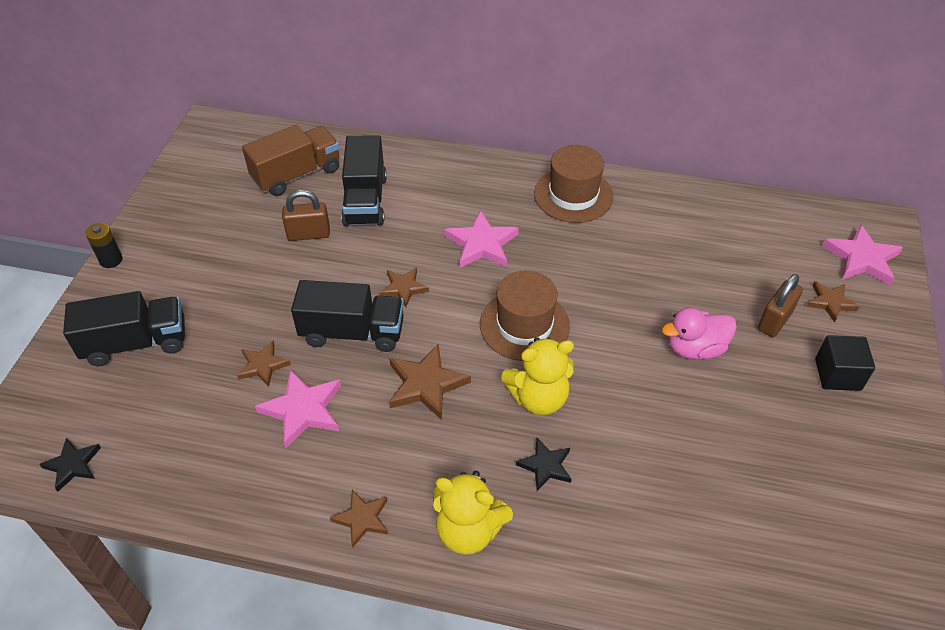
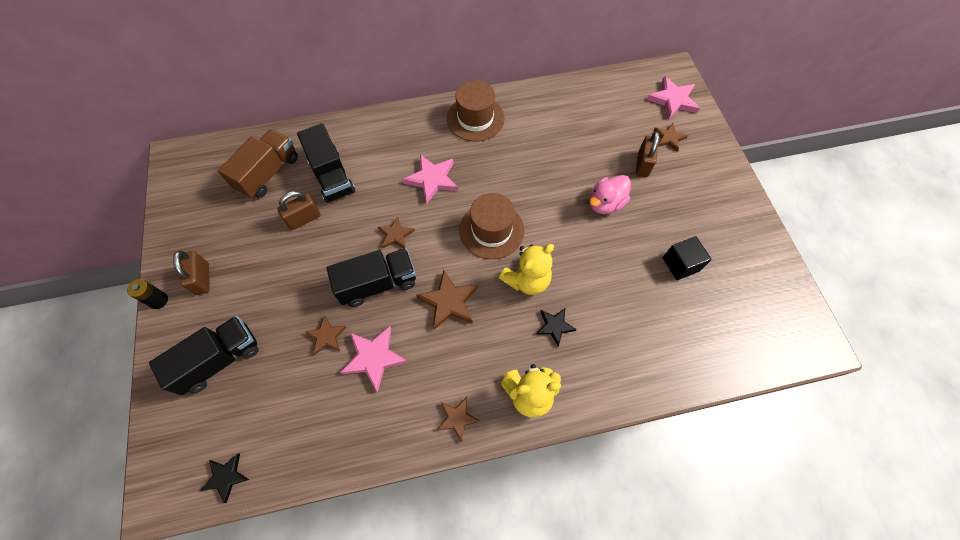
camera: 25 degrees left, 15 degrees up
(167, 255) = (202, 279): none -> brown padlock
(837, 374) = (694, 187): black cube -> black cube (680, 264)

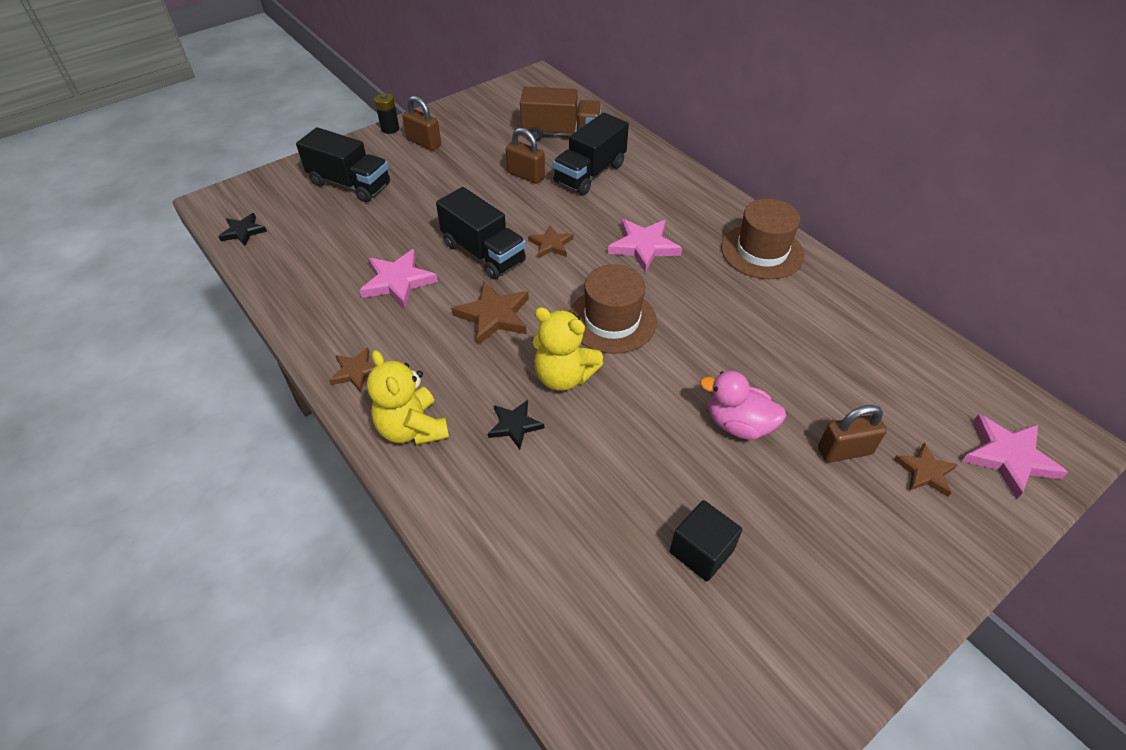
camera: 65 degrees right, 15 degrees down
(202, 279) = (424, 142): brown padlock -> brown padlock turned 75 degrees clockwise
(326, 336) = (405, 239): brown star -> none

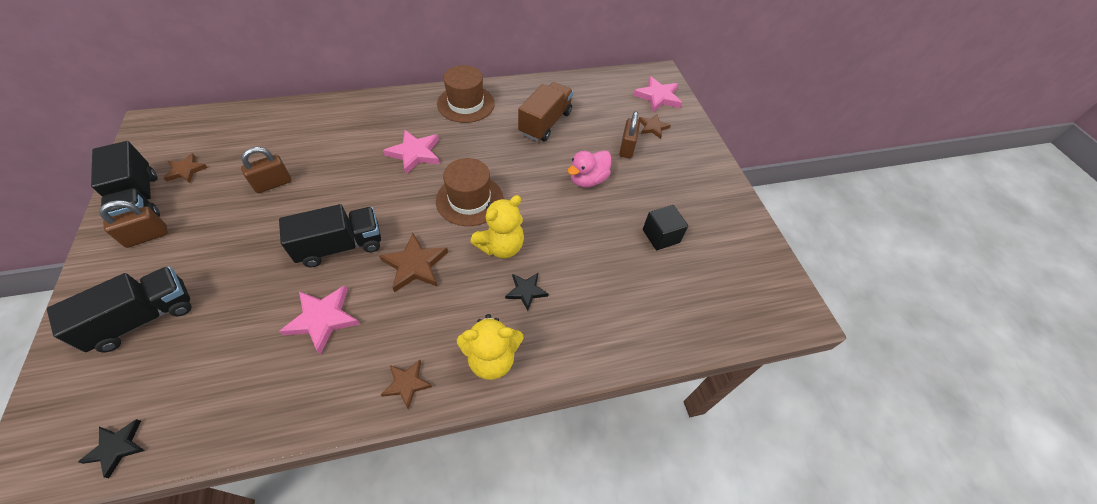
camera: 70 degrees left, 5 degrees up
(390, 129) = (90, 256): black battery -> none
(551, 244) = (368, 201): brown star -> brown star (186, 170)
(561, 134) = (244, 142): brown truck -> brown truck (545, 123)
(590, 173) = (311, 146): black truck -> black truck (140, 200)

